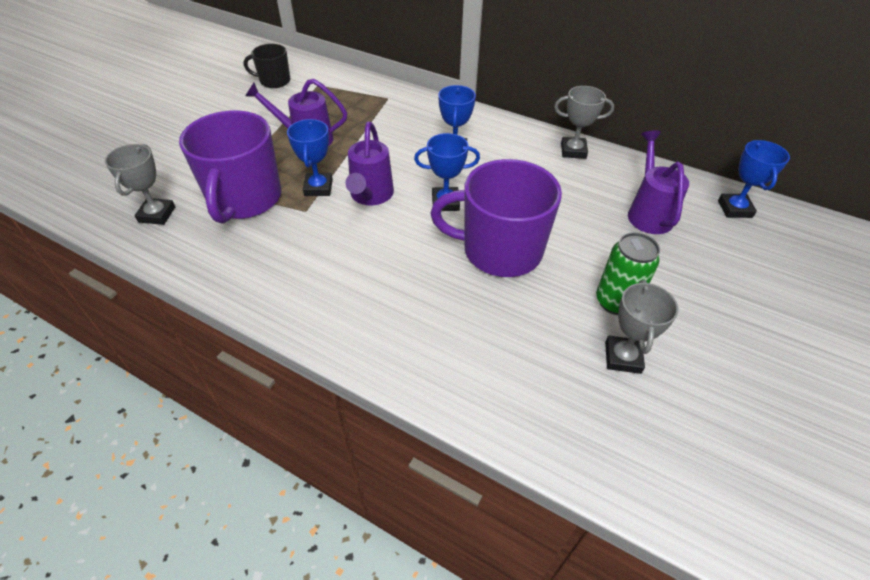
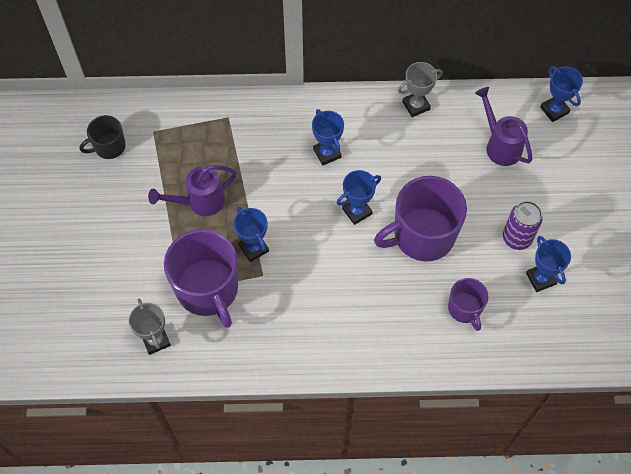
camera: 30 degrees left, 15 degrees up
(370, 196) = (299, 235): purple watering can -> none
(498, 341) = (465, 309): none -> purple mug
(615, 302) = (517, 238): green can -> purple can
(622, 357) = (540, 279): grey trophy -> blue trophy

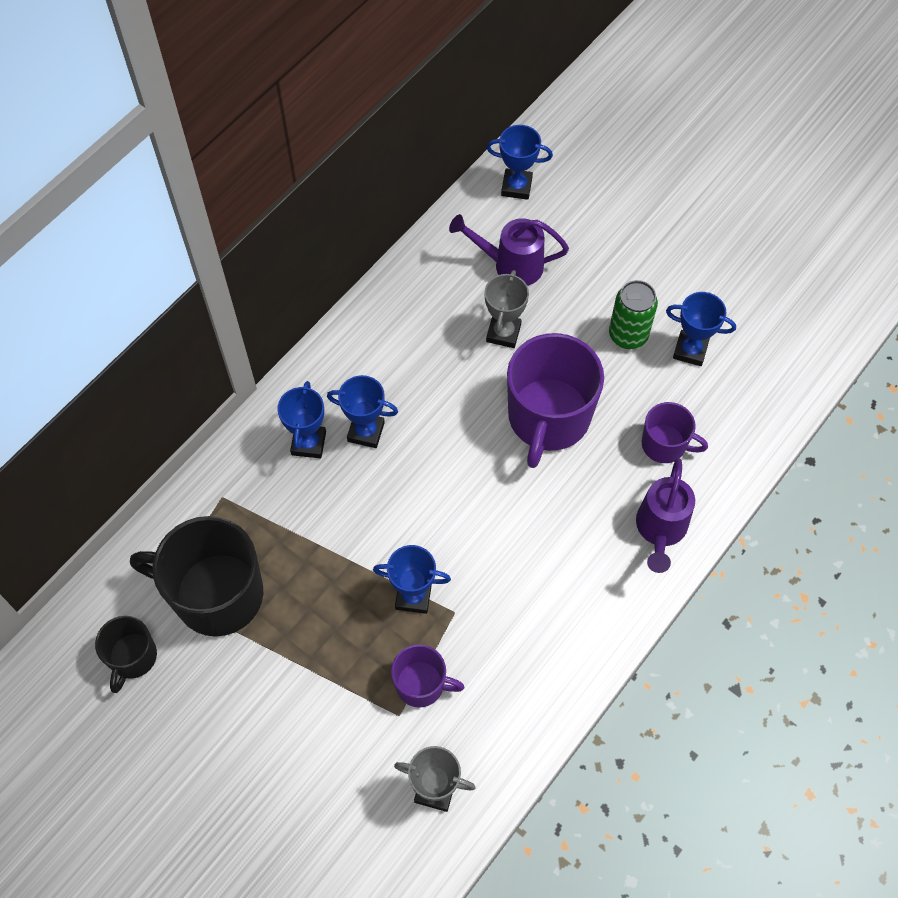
camera: 50 degrees left, 0 degrees up
(174, 156) = (216, 594): none -> black mug
(200, 202) = (303, 610): purple watering can -> purple watering can (660, 530)
(208, 289) = (421, 684): purple mug -> purple mug, size x0.53
(357, 211) = (463, 457): blue trophy -> blue trophy (308, 443)
(416, 105) = (391, 302): grey trophy -> grey trophy (503, 333)
(517, 238) = (628, 335): purple can -> green can

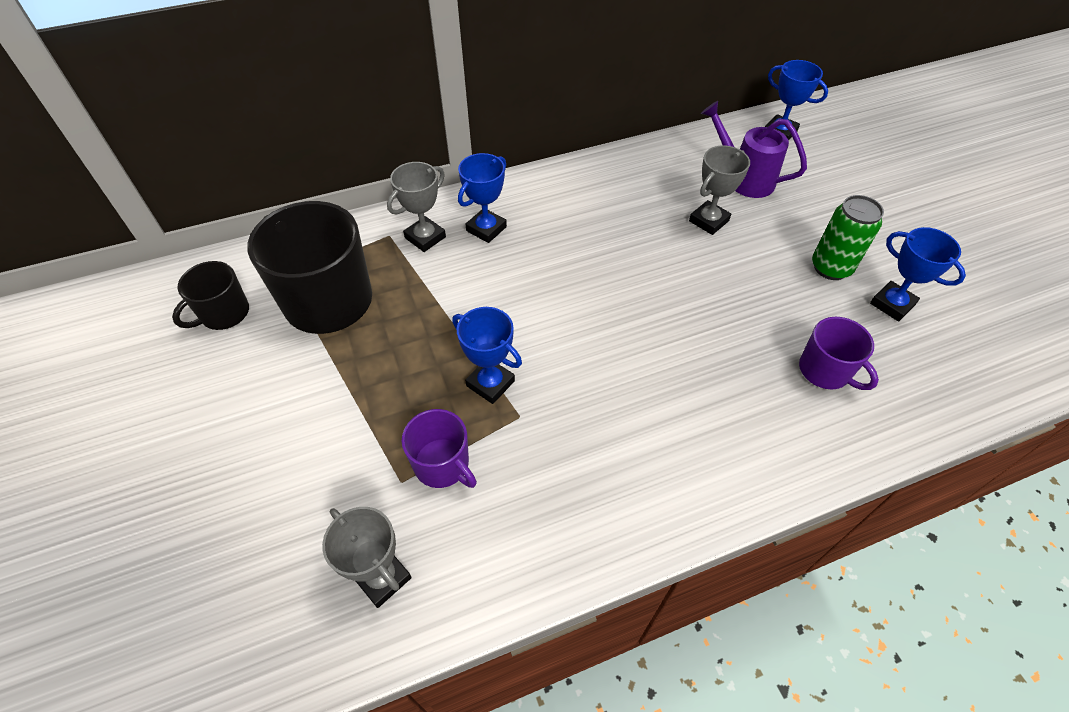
camera: 30 degrees right, 10 degrees down
(258, 482) = (425, 237): none -> grey trophy
(366, 432) = (539, 241): blue trophy -> none
(548, 418) = (714, 298): purple mug -> none
(660, 530) = (781, 445): purple watering can -> none

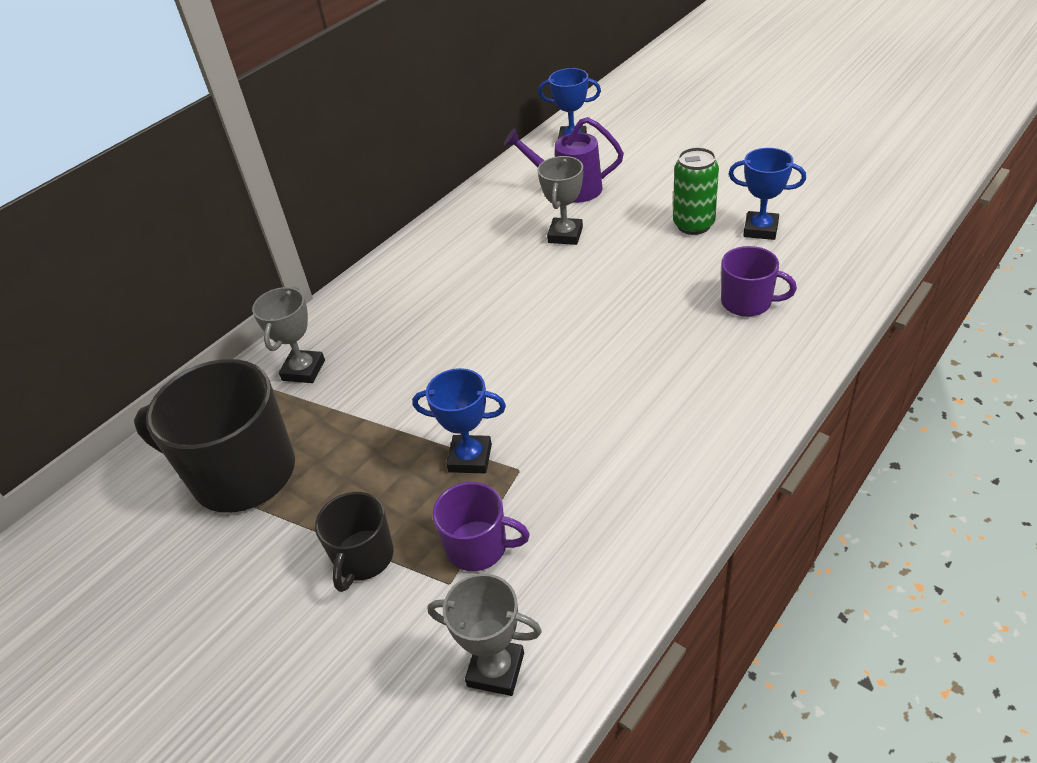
camera: 25 degrees left, 10 degrees down
(224, 314) = (131, 543): black mug -> black mug (363, 558)
(486, 229) = (361, 334): blue trophy -> none

